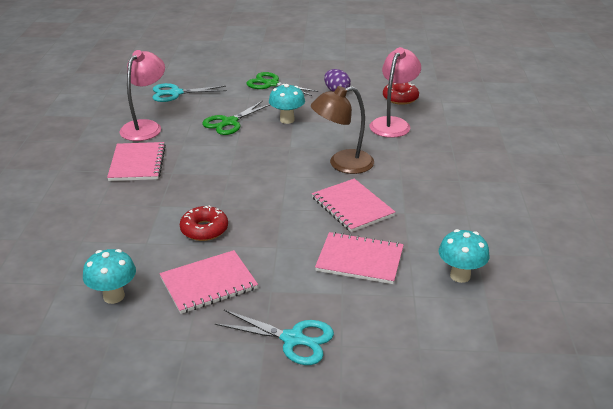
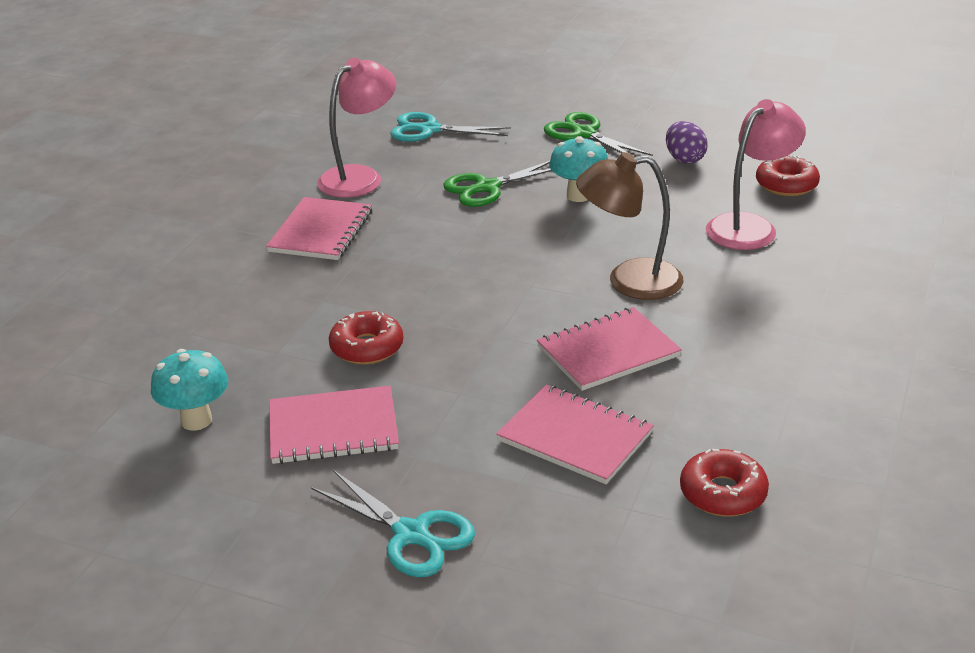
camera: 20 degrees right, 0 degrees up
(352, 207) = (608, 352): pink notebook -> pink notebook turned 75 degrees clockwise
(460, 276) = (723, 493): turquoise mushroom -> red donut

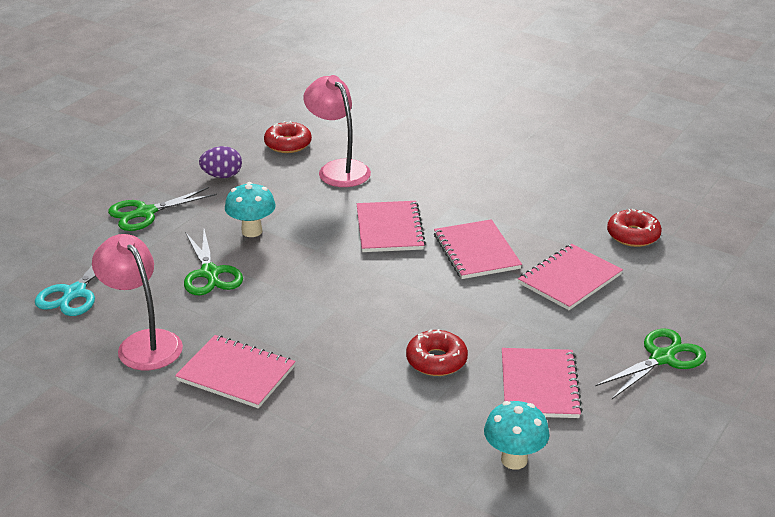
camera: 80 degrees left, 0 degrees up
(411, 534) = (662, 358): turquoise scissors -> green scissors
(629, 281) = (389, 229): brown lamp -> pink notebook

